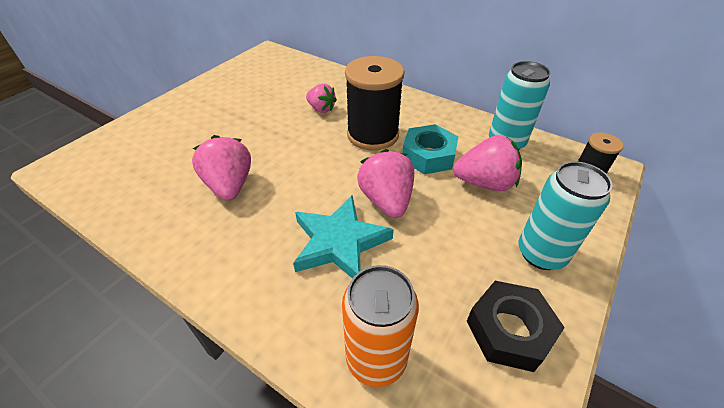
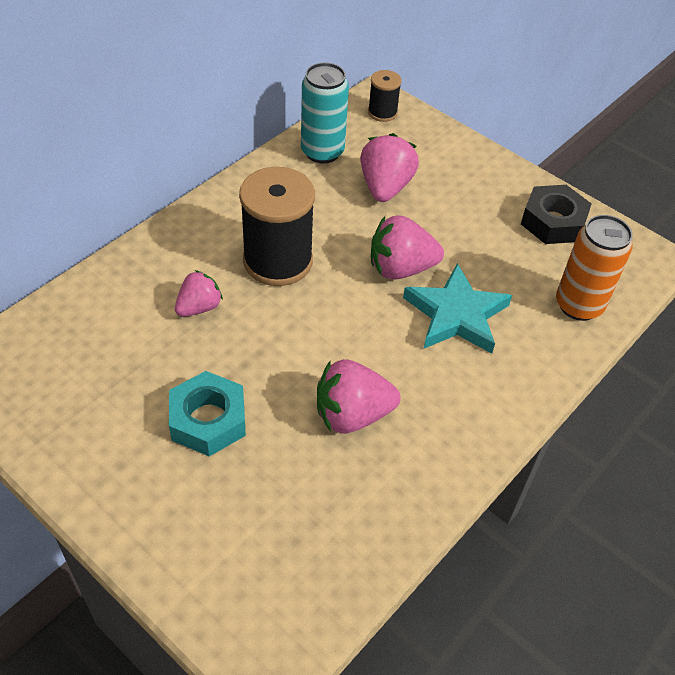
camera: 85 degrees left, 5 degrees up
(428, 155) = (331, 219): turquoise nut -> turquoise nut (208, 420)
(541, 253) = (480, 179): turquoise can -> none

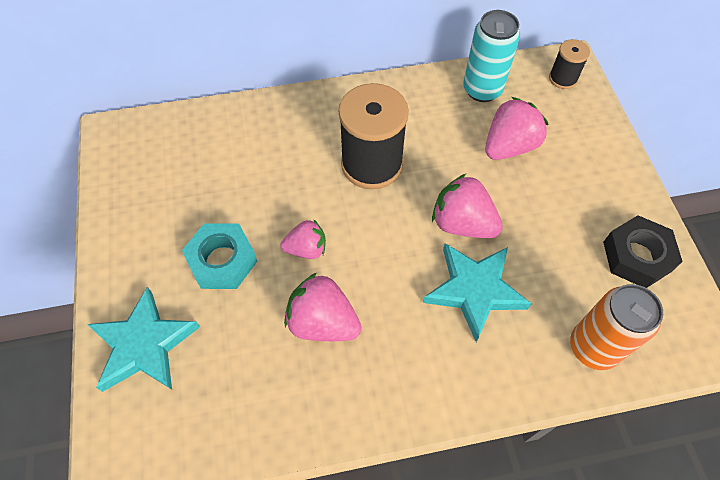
camera: 40 degrees right, 10 degrees up
(197, 540) = (144, 345): none -> turquoise star
(199, 307) = (286, 170): pink strawberry -> pink strawberry (306, 249)

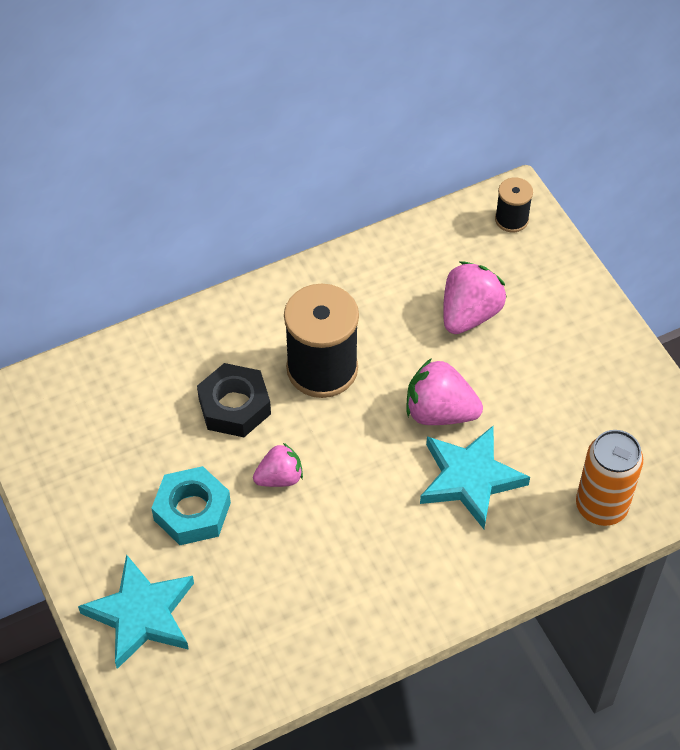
camera: 15 degrees left, 5 degrees down
(322, 322) = (321, 548): pink strawberry -> none
(482, 90) = (423, 253): turquoise can -> none
(637, 256) = (628, 405): black nut -> black nut (234, 406)

